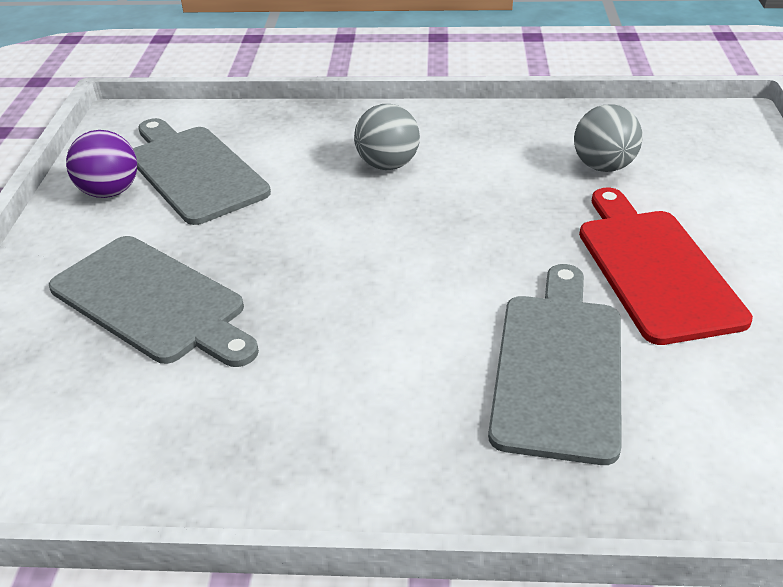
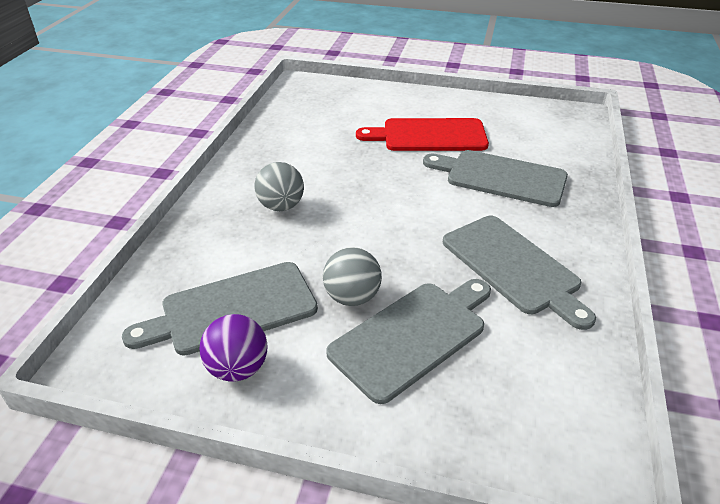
camera: 80 degrees left, 0 degrees up
(301, 391) = (514, 267): none -> grey cutting board
(603, 166) = (327, 129): grey ball -> grey ball (352, 297)

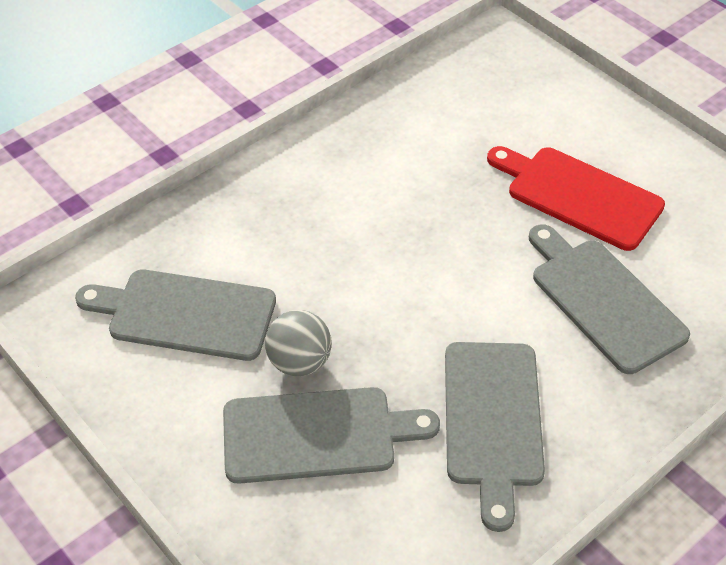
camera: 35 degrees right, 10 degrees up
(238, 368) = (145, 377): purple ball -> none
(281, 206) = (324, 216): grey ball -> none

